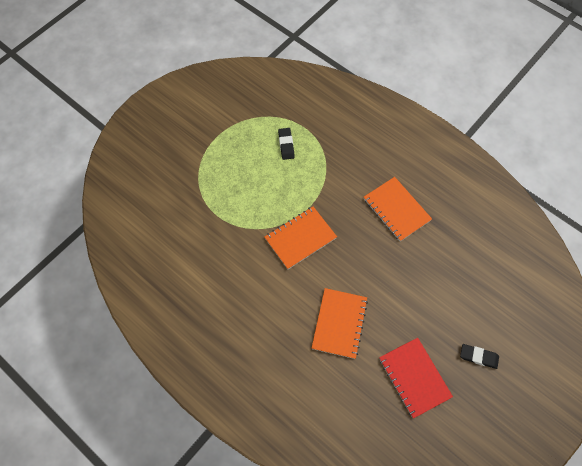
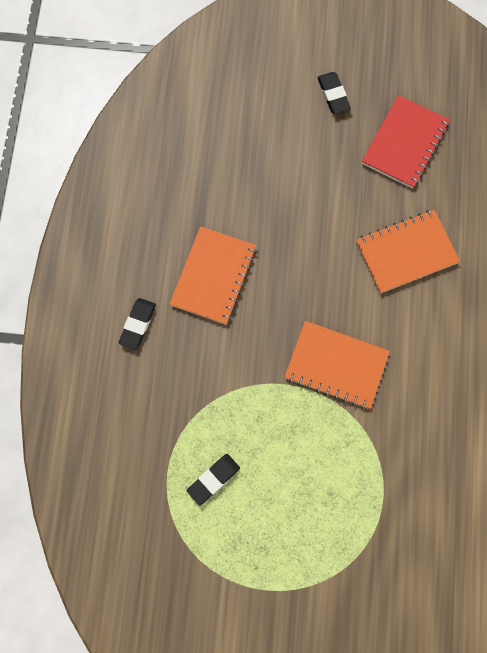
camera: 125 degrees left, 10 degrees up
(393, 158) = (138, 324): none -> black eraser

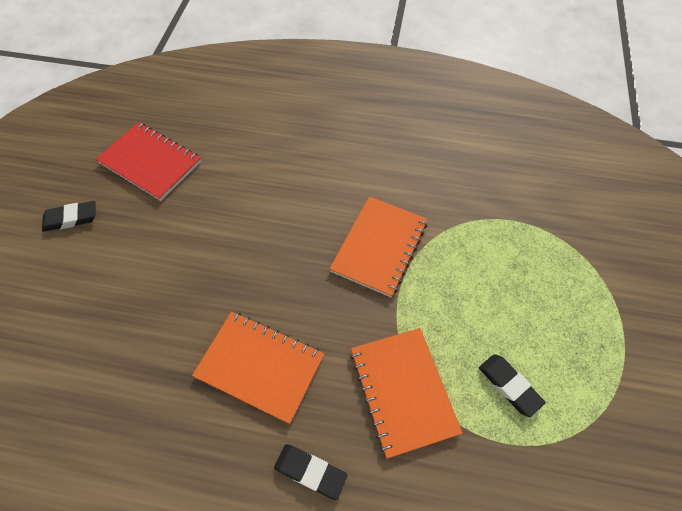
camera: 85 degrees left, 15 degrees down
(406, 252) = (267, 174): orange notebook -> orange notebook (403, 391)

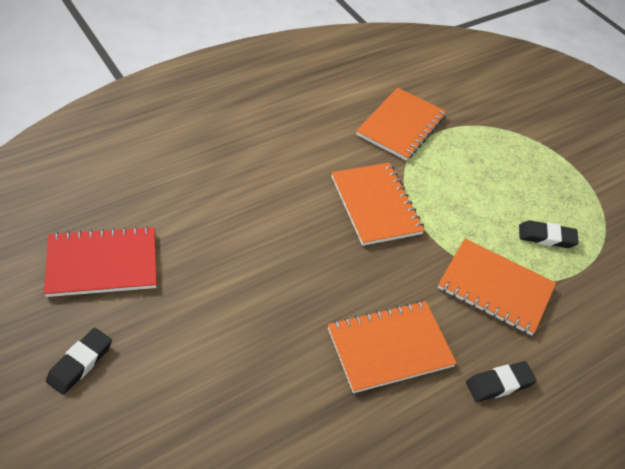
camera: 50 degrees left, 10 degrees down
(480, 194) = (401, 125): none -> orange notebook

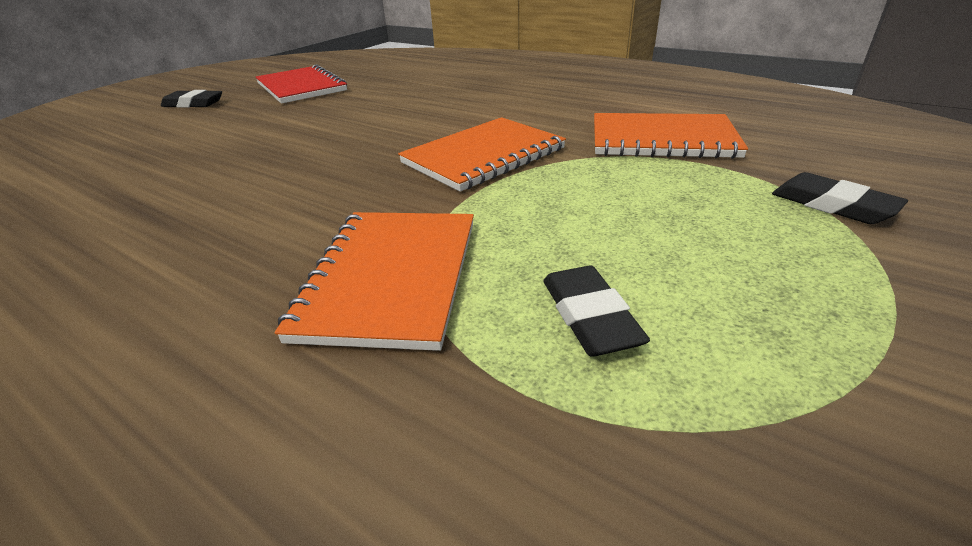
camera: 75 degrees right, 15 degrees down
(390, 347) = (228, 213): orange notebook -> none
(499, 384) = (154, 325): black eraser -> black eraser (832, 205)

